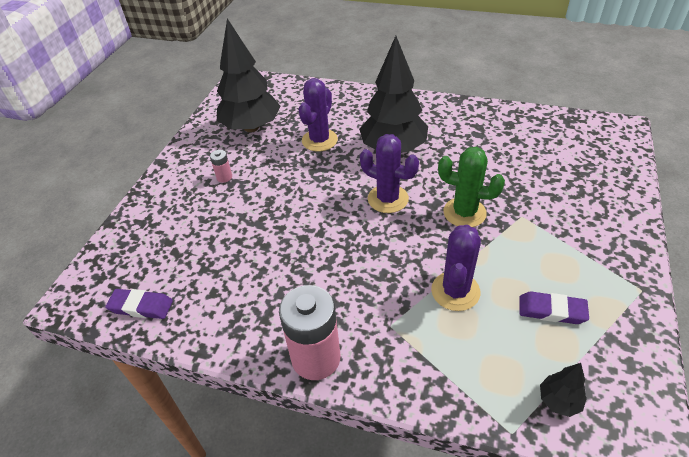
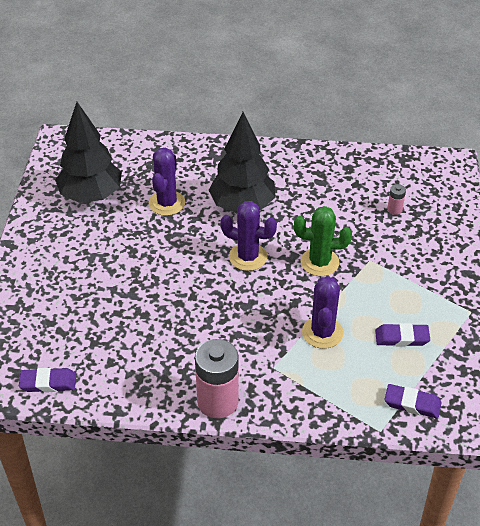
camera: 15 degrees left, 0 degrees up
(224, 177) = (82, 252): pink battery -> pink battery (394, 209)
(559, 401) = (412, 403): black tree -> purple eraser

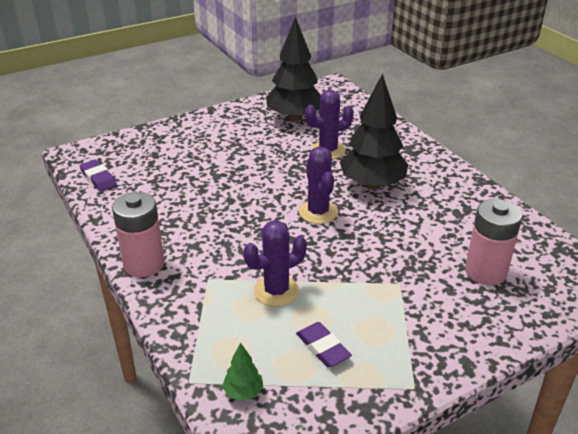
camera: 55 degrees right, 10 degrees down
(319, 262) = (359, 253): green cactus -> none
(394, 209) = (485, 272): pink battery -> pink battery, size x2.27
(412, 403) = (243, 392): purple eraser -> green tree

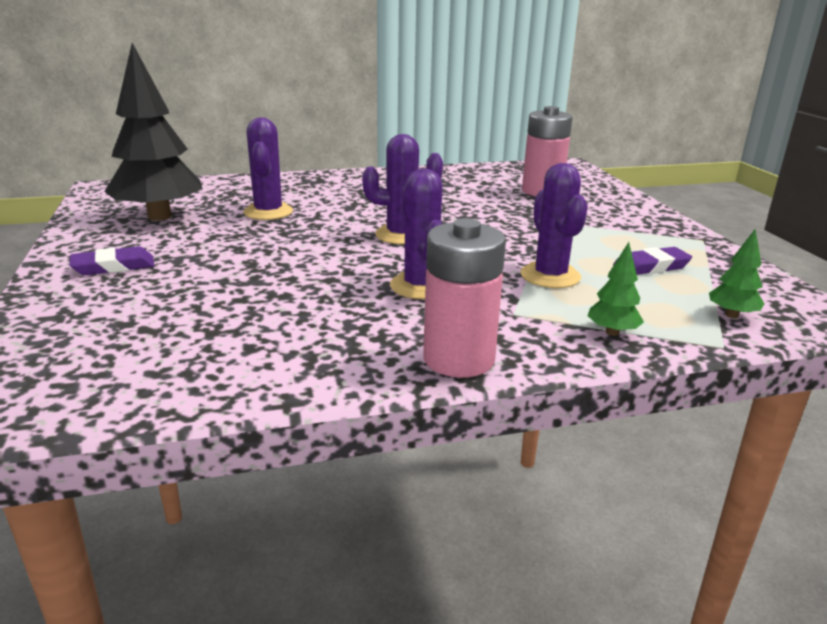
camera: 75 degrees left, 10 degrees down
(98, 178) = (138, 388): purple eraser -> purple eraser (113, 266)
(194, 325) = (612, 332): none -> green tree
(234, 235) = (421, 286): none -> purple cactus
(372, 185) = (367, 205): black tree -> none

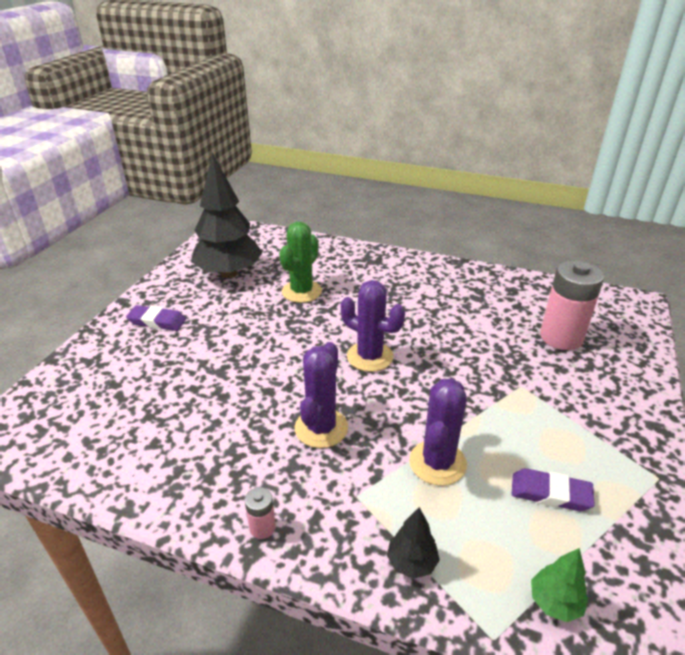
camera: 35 degrees right, 10 degrees up
(268, 212) = (301, 291): purple cactus -> green cactus
(458, 359) = (262, 527): pink battery -> pink battery, size x0.44
(612, 332) = (411, 562): green tree -> black tree

